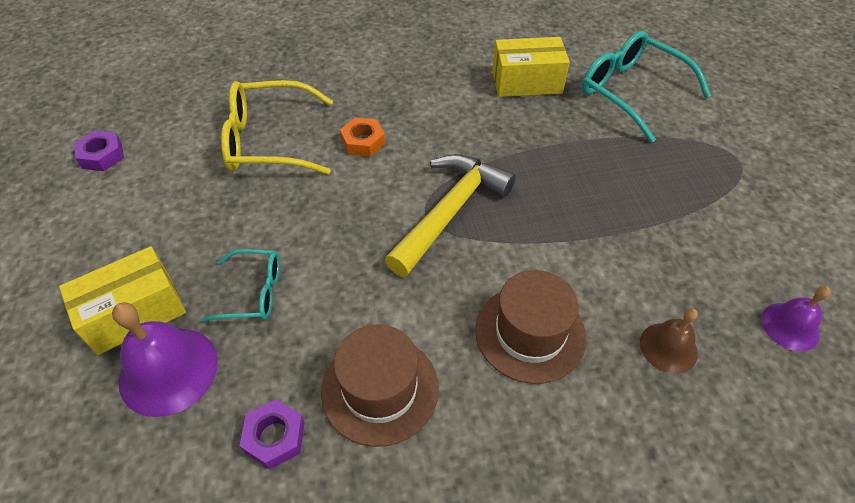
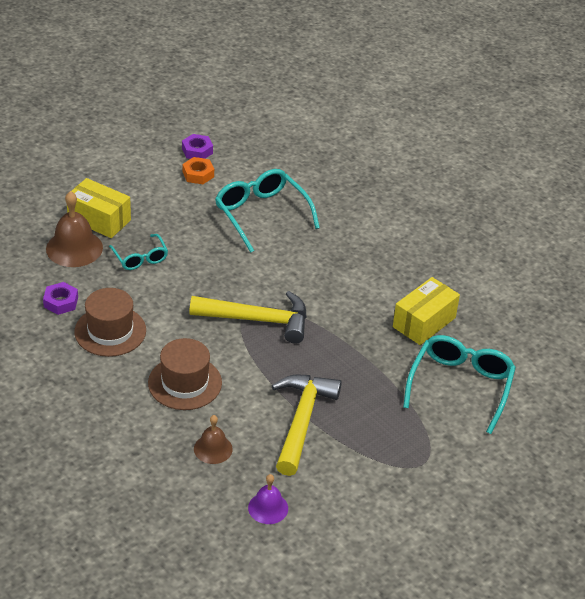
camera: 60 degrees right, 10 degrees down
(168, 370) = (74, 248): purple bell -> brown bell
(269, 141) = (261, 214): yellow glasses -> turquoise glasses
(363, 142) = (292, 258): orange nut -> orange nut (198, 174)
(526, 82) = (424, 322): yellow box -> yellow box turned 75 degrees clockwise
(643, 235) = (302, 421): none -> yellow hammer

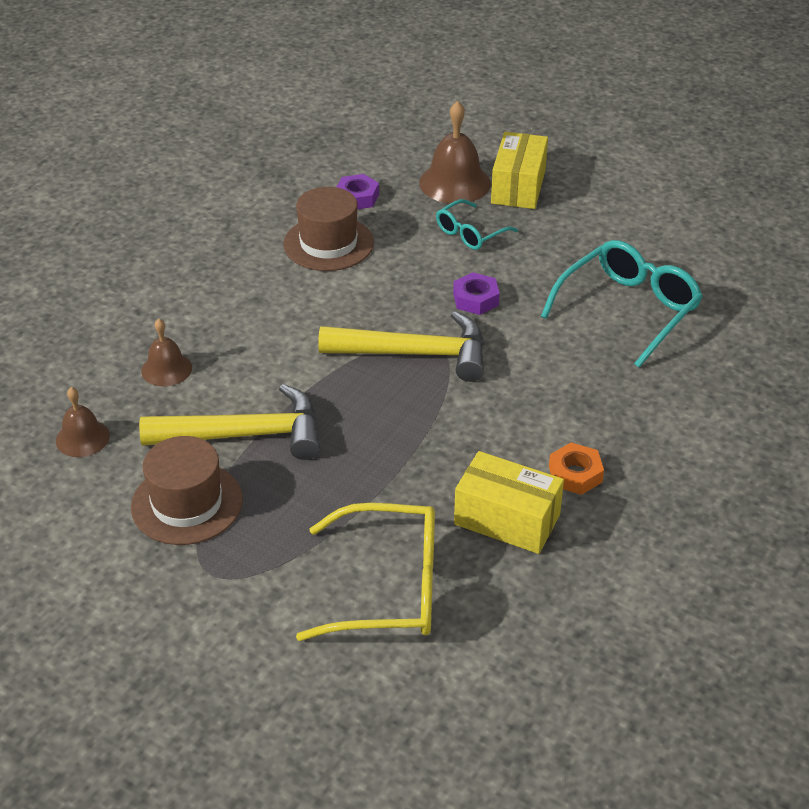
camera: 75 degrees right, 0 degrees up
(185, 383) = (269, 320): brown hat -> brown hat (187, 503)
(197, 151) = (714, 226): purple nut -> purple nut (476, 299)
(198, 174) = (666, 238): orange nut -> orange nut (575, 474)
(257, 320) = (415, 354): yellow hammer -> yellow hammer turned 75 degrees counterclockwise
(268, 508) = (82, 438): purple bell -> brown bell
(460, 386) = (388, 587): turquoise glasses -> yellow glasses

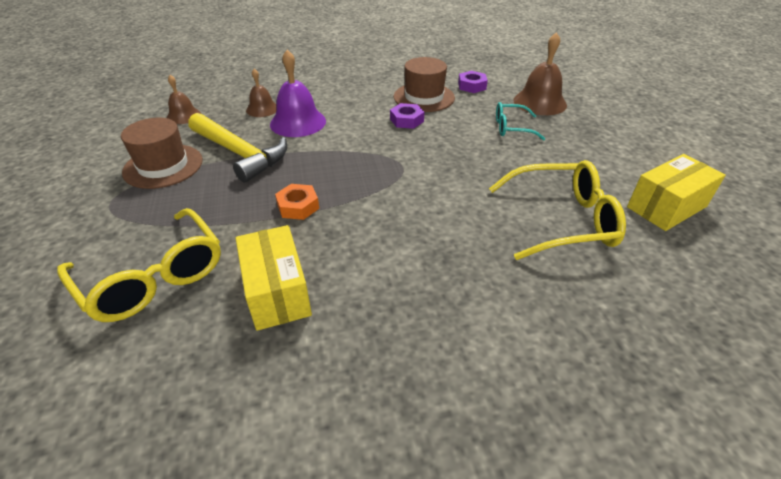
camera: 45 degrees right, 0 degrees up
(241, 360) = (298, 122): none -> purple bell
(415, 354) = (383, 167): yellow hammer -> none
(476, 299) = (463, 160): purple nut -> purple nut (406, 120)
(518, 187) = (579, 120): yellow box -> yellow box (666, 207)
(575, 474) = (364, 297): orange nut -> orange nut (298, 206)
(628, 310) = (562, 220): turquoise glasses -> yellow glasses

